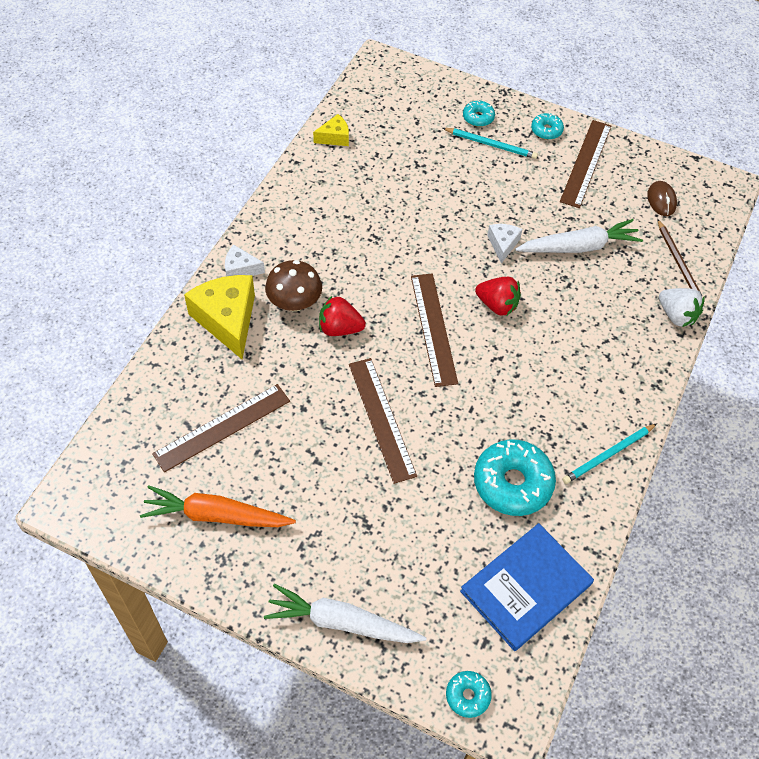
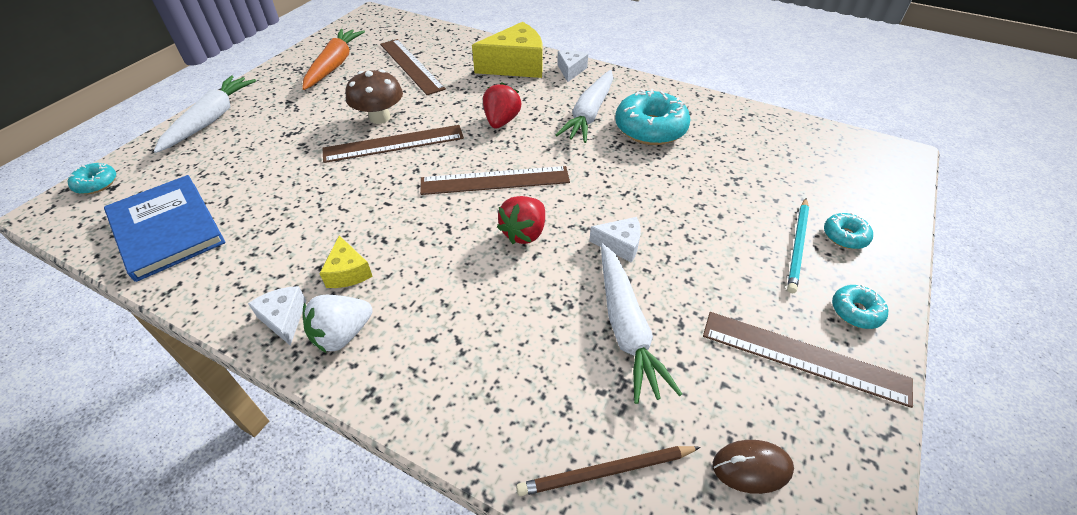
camera: 95 degrees right, 10 degrees down
(294, 302) = (533, 97): brown mushroom -> brown mushroom (380, 117)
(325, 256) = (589, 114): none -> white carrot
(335, 137) = (755, 120): yellow cheese -> yellow cheese (348, 272)
(512, 483) = (286, 228): turquoise donut -> turquoise donut (650, 128)
(608, 455) = (284, 318): turquoise pencil -> white cheese
(676, 315) = (493, 446): white strawberry -> white strawberry (342, 335)

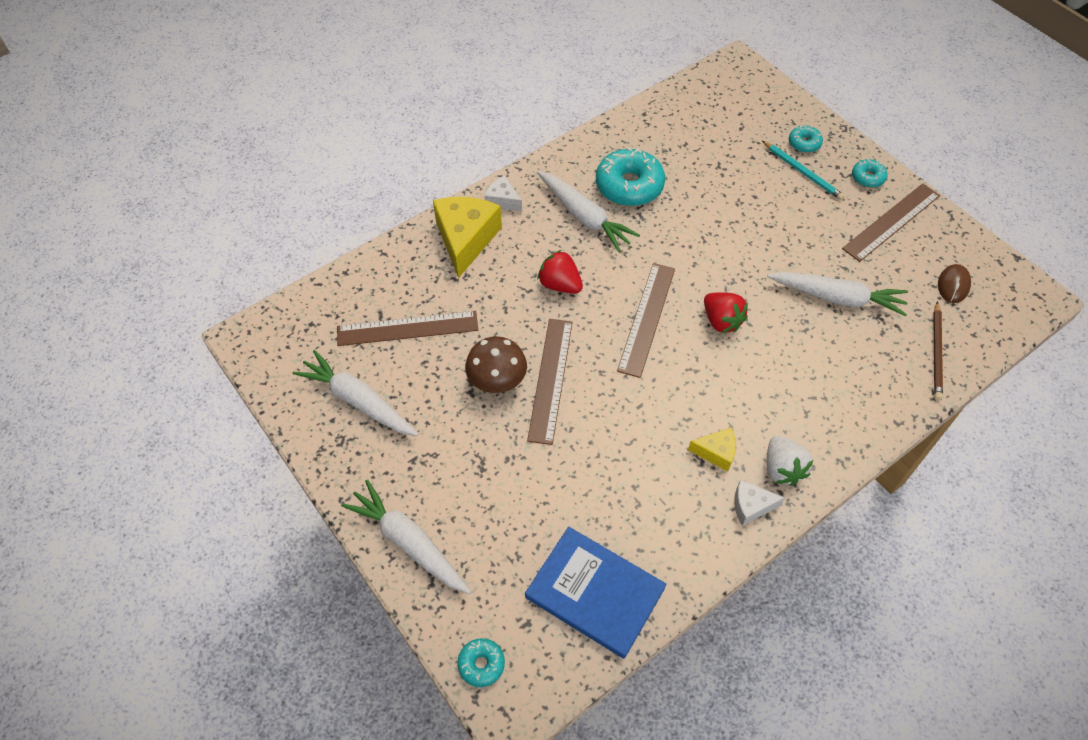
camera: 65 degrees left, 10 degrees up
(167, 229) = (595, 592): blue book -> blue book turned 45 degrees clockwise
(335, 65) = (358, 401): orange carrot -> white carrot
(620, 245) = (760, 267): white cheese -> none

